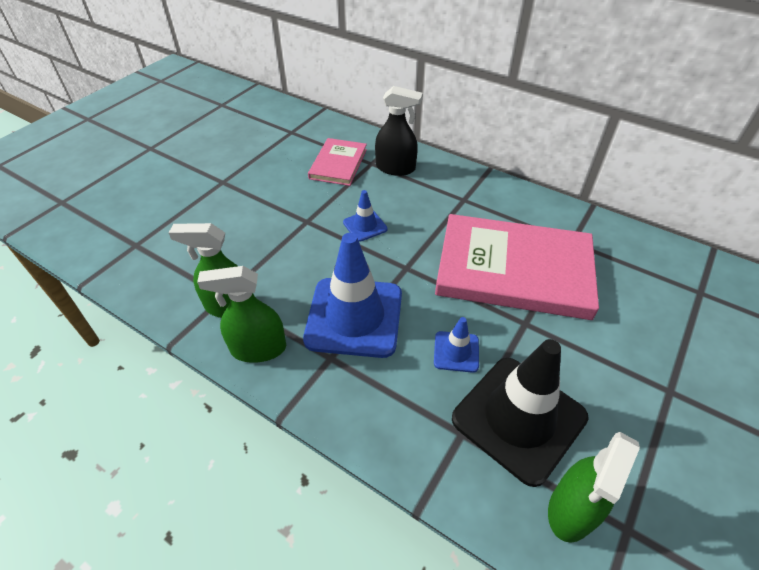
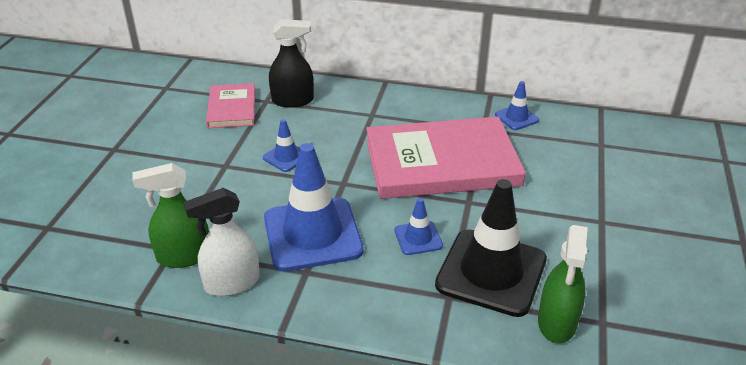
camera: 20 degrees left, 10 degrees down
(258, 348) = (232, 283): green spray bottle -> white spray bottle
(613, 237) = (516, 117): none -> blue traffic cone

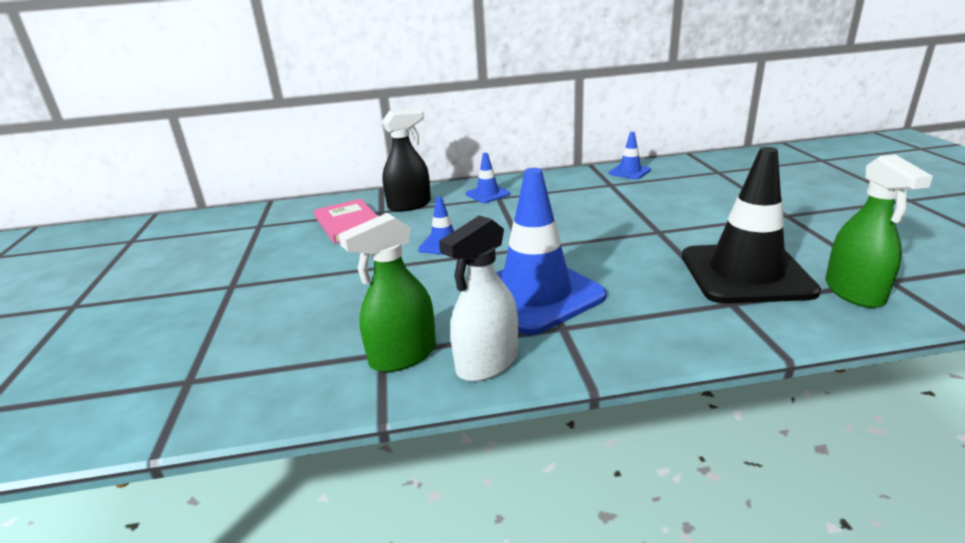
camera: 20 degrees left, 10 degrees down
(418, 238) = (645, 268): blue traffic cone -> blue traffic cone (487, 194)
(442, 163) = (601, 212): pink book -> none

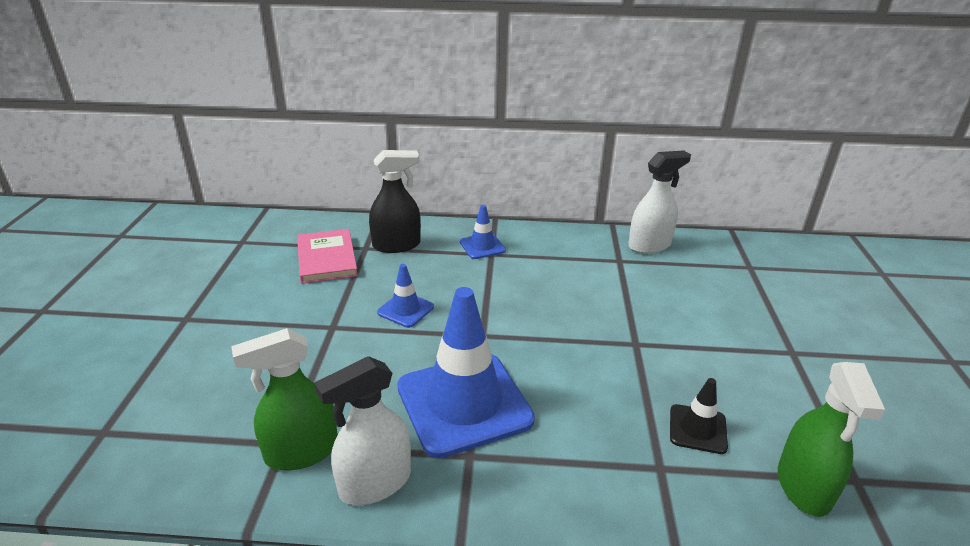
camera: 10 degrees right, 5 degrees up
(629, 172) = (649, 245): blue traffic cone -> white spray bottle
(745, 273) = (697, 429): black traffic cone -> black traffic cone, size x0.46

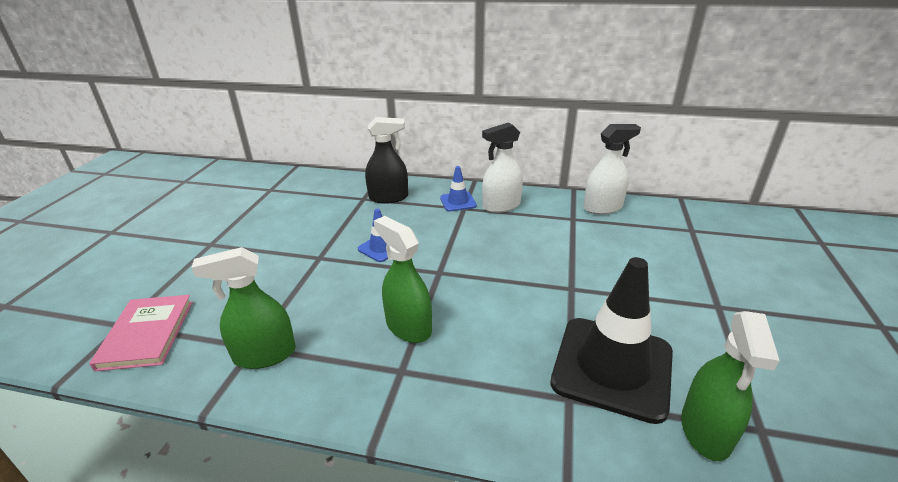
camera: 10 degrees right, 0 degrees up
(326, 258) = (330, 205): pink book -> pink book (147, 334)
(375, 483) = (315, 386): white spray bottle -> white spray bottle (501, 206)
(464, 403) = (408, 327): blue traffic cone -> green spray bottle
(697, 429) = (612, 367): black traffic cone -> black traffic cone, size x2.15

